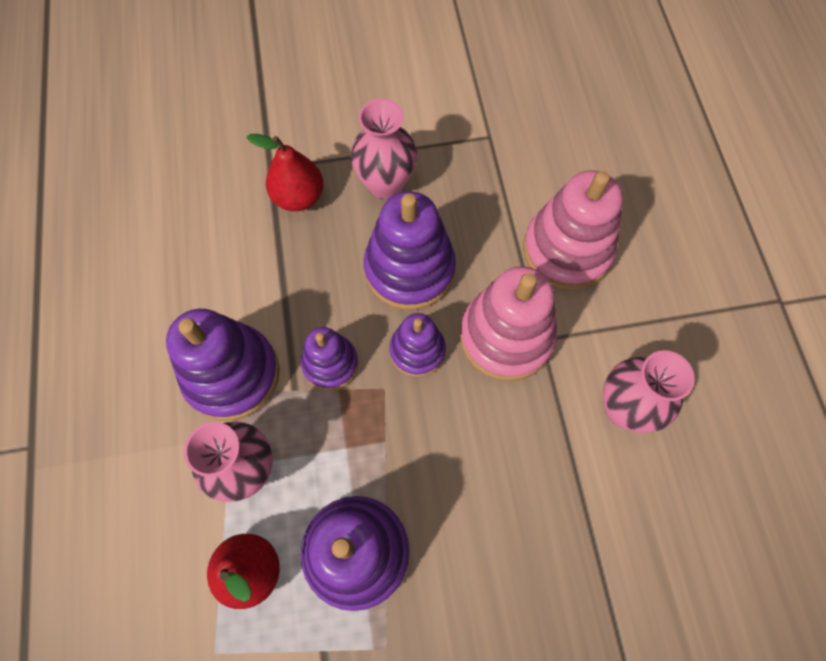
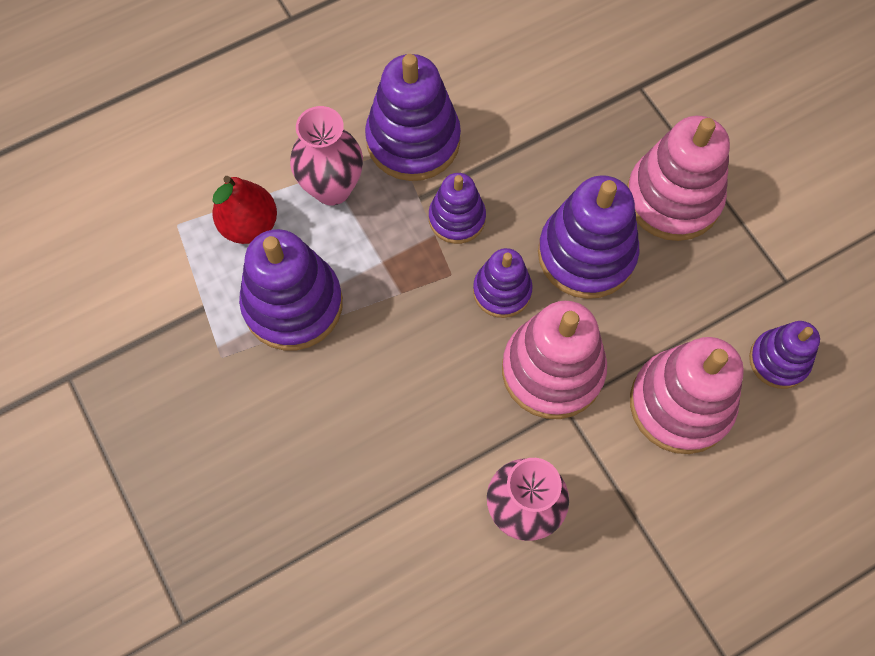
camera: 70 degrees right, 0 degrees up
(298, 197) = (619, 124): red pear -> none
(386, 184) = (673, 198): pink vase -> pink stacking toy
(553, 168) = (778, 360): none -> purple stacking toy

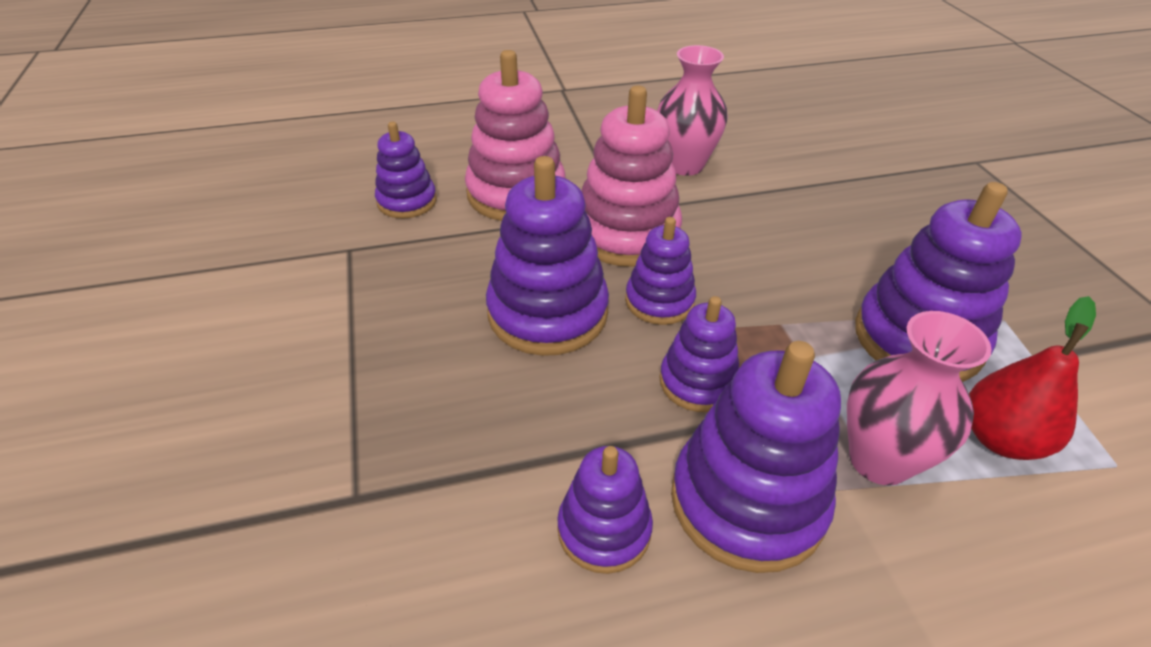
camera: 165 degrees left, 25 degrees down
(492, 104) = (604, 529): none -> purple stacking toy
(673, 198) = (411, 343): pink stacking toy -> none

